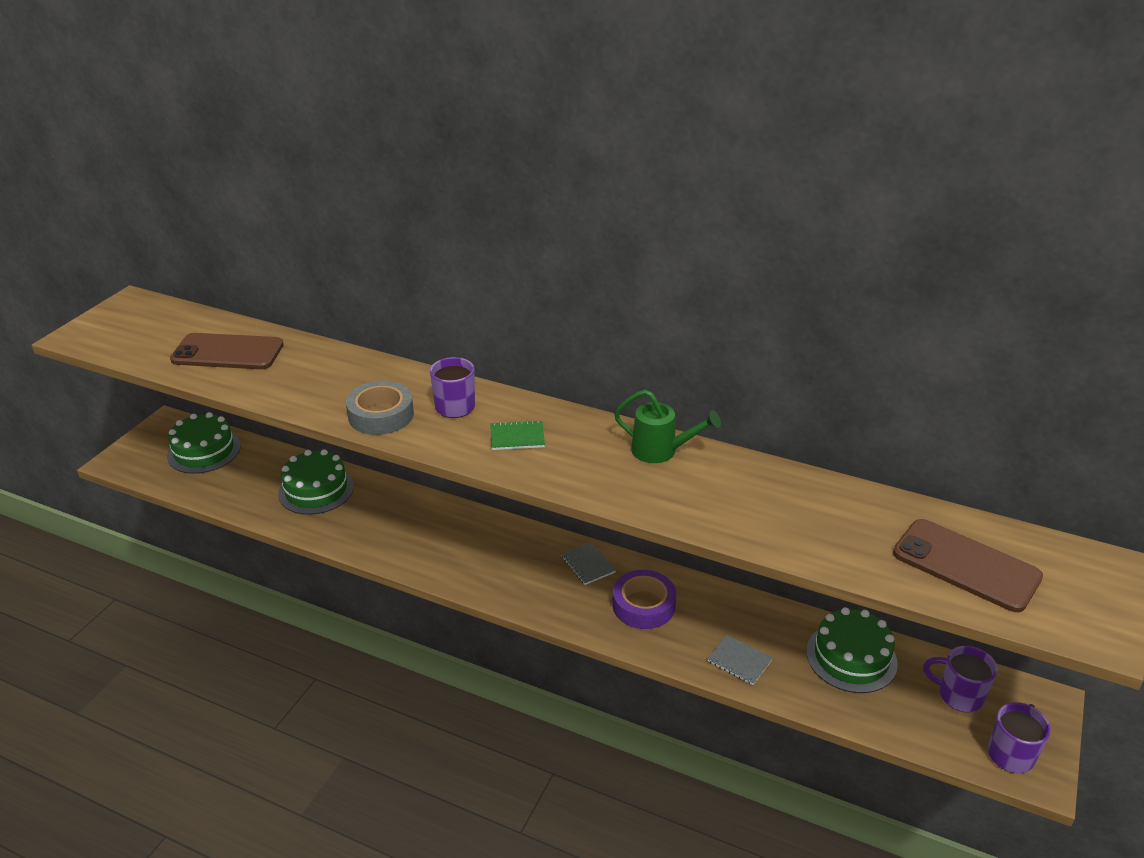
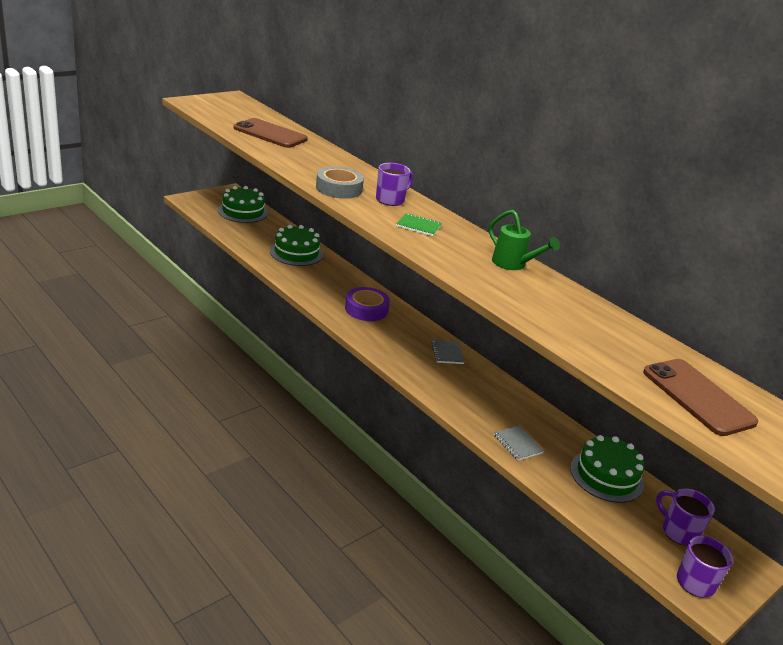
camera: 20 degrees right, 5 degrees down
(643, 605) = (470, 388): purple tape -> purple tape (366, 309)

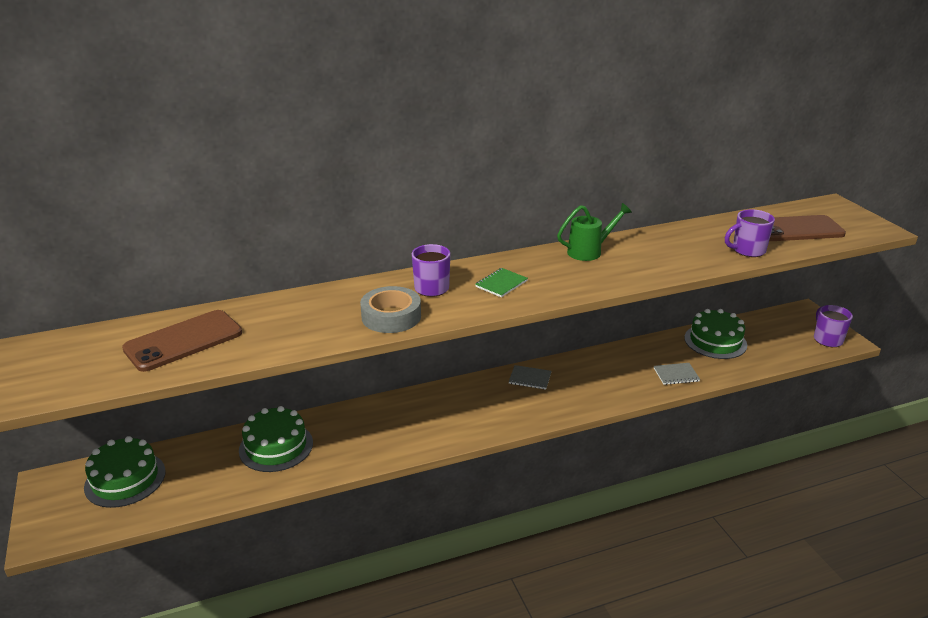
camera: 65 degrees left, 0 degrees up
(366, 309) = (432, 415): purple tape -> none
(678, 532) = (776, 329): purple mug -> purple mug (747, 250)

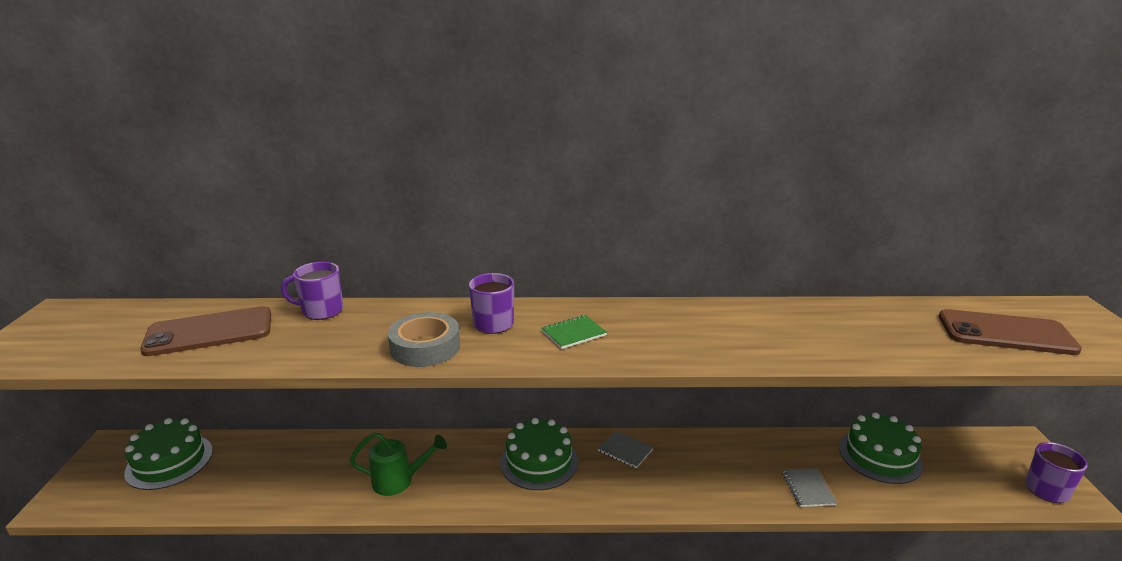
camera: 20 degrees right, 5 degrees down
(276, 446) = (321, 463): green cake -> green cake (539, 462)
(589, 251) = (704, 314): green watering can -> green watering can (398, 481)
(676, 375) = (808, 488): grey notebook -> grey notebook turned 75 degrees clockwise
(747, 250) = (918, 349): purple mug -> purple mug (321, 311)

